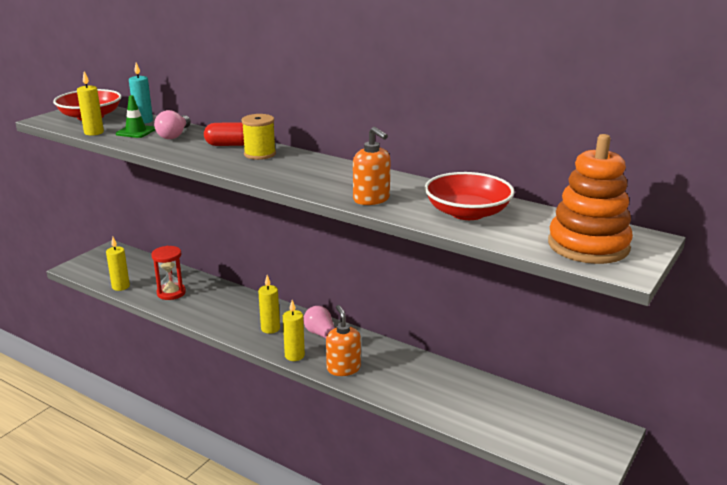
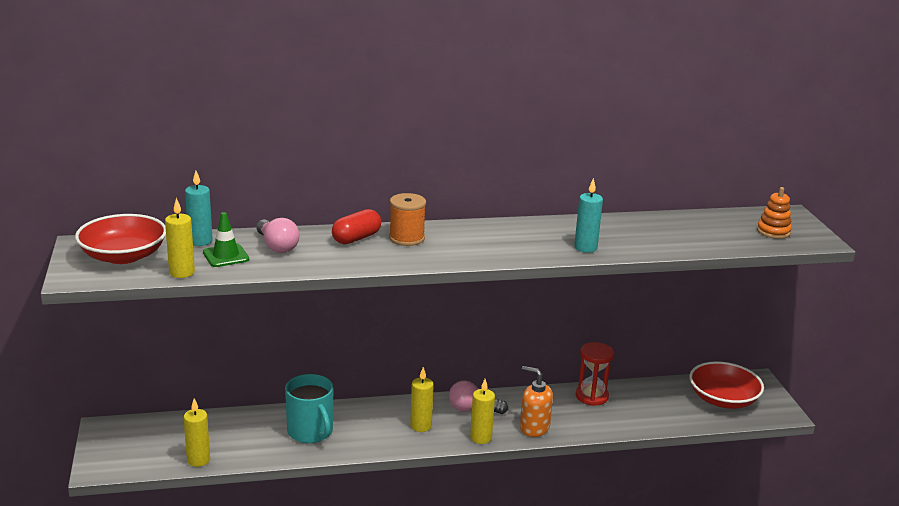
camera: 45 degrees left, 0 degrees up
(171, 293) = (266, 440): red hourglass -> red hourglass (591, 396)
(202, 300) = (310, 432): none -> turquoise mug
(260, 154) = (406, 238): yellow spool -> orange spool
(371, 199) = (585, 248): orange soap dispenser -> turquoise candle
(467, 213) = (665, 234): red bowl -> red bowl (723, 399)
(588, 246) = (773, 231): orange stacking toy -> orange stacking toy, size x0.50

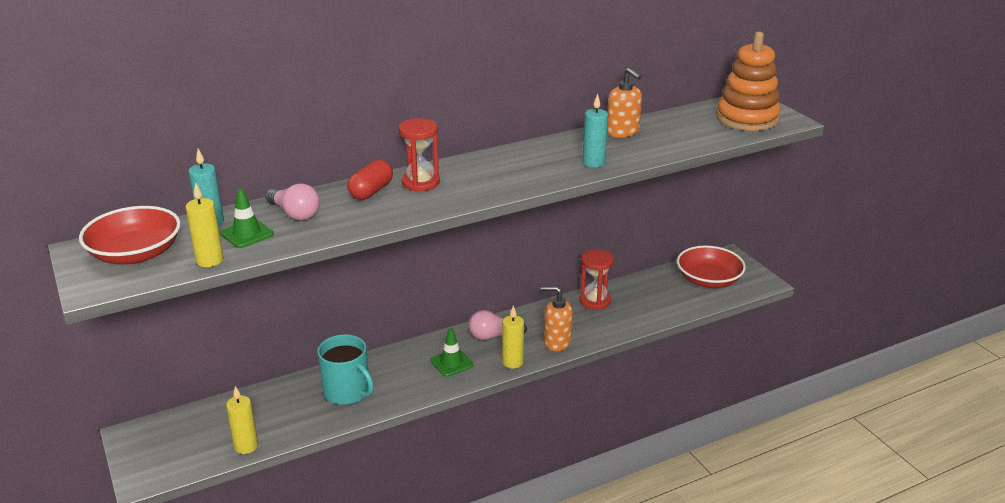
camera: 15 degrees left, 5 degrees up
(406, 238) = (420, 182): orange spool -> red hourglass
(421, 426) = (451, 363): yellow candle -> green traffic cone
(633, 224) = (623, 132): none -> orange soap dispenser
(773, 231) = (747, 119): orange stacking toy -> orange stacking toy, size x1.98

